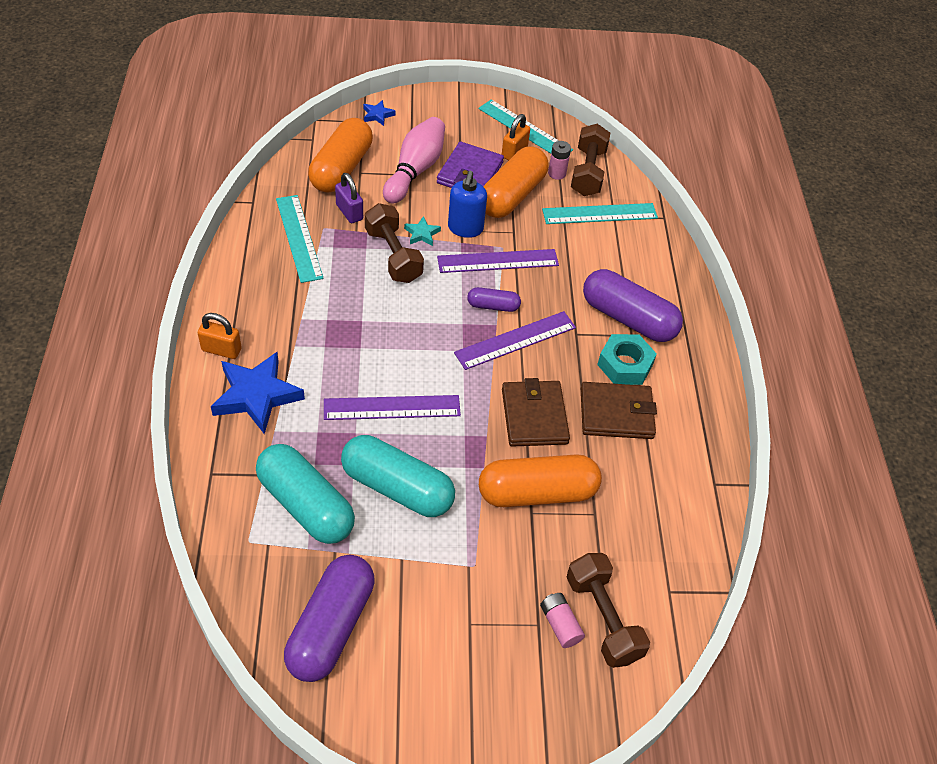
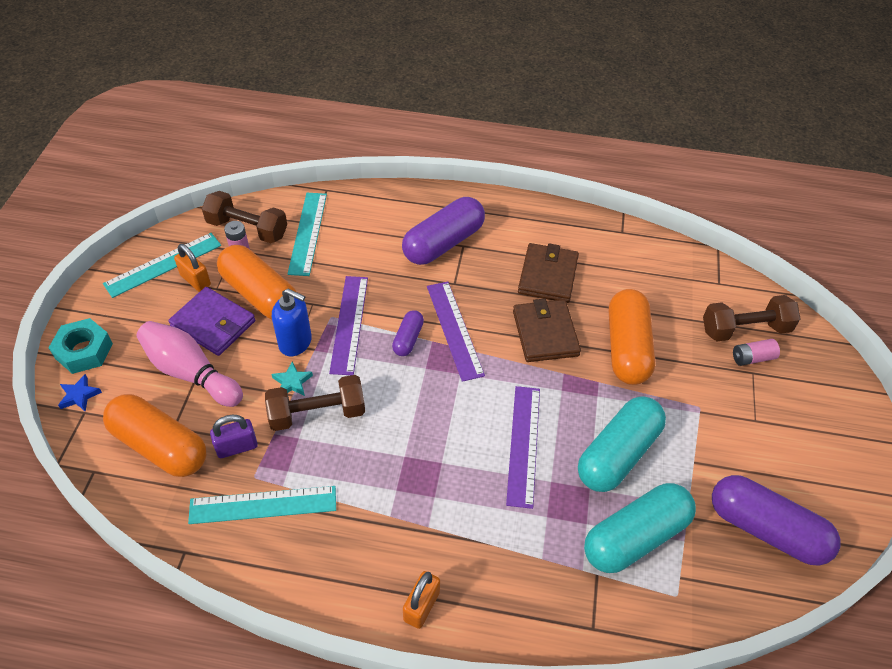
camera: 75 degrees left, 0 degrees up
(256, 395) = (493, 572): blue star -> none
(534, 416) = (545, 333): brown wallet -> brown wallet turned 75 degrees clockwise
(625, 365) = (496, 258): turquoise nut -> turquoise nut (84, 351)

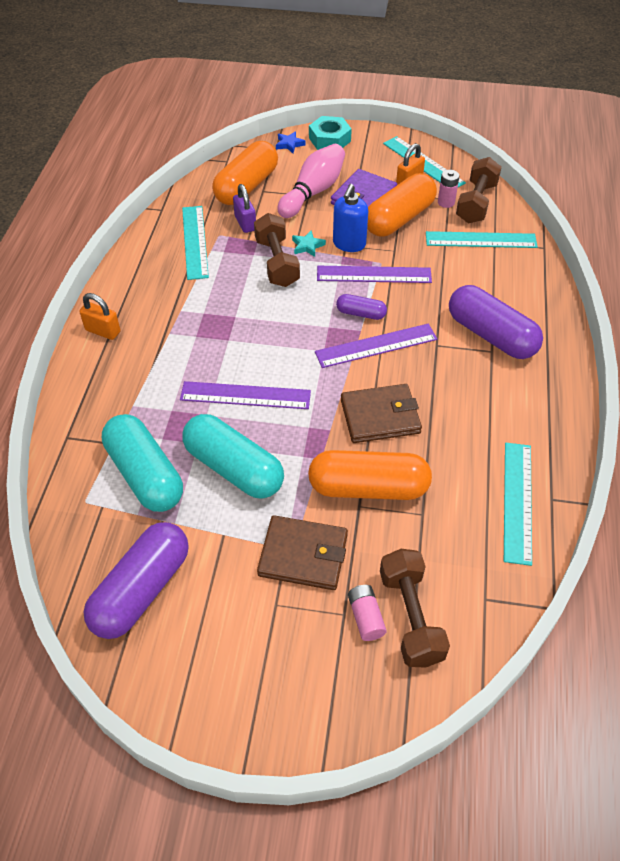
camera: 90 degrees right, 0 degrees up
(547, 275) = (462, 421): brown wallet -> brown wallet (303, 555)
(627, 252) = (517, 501): none -> turquoise ruler

